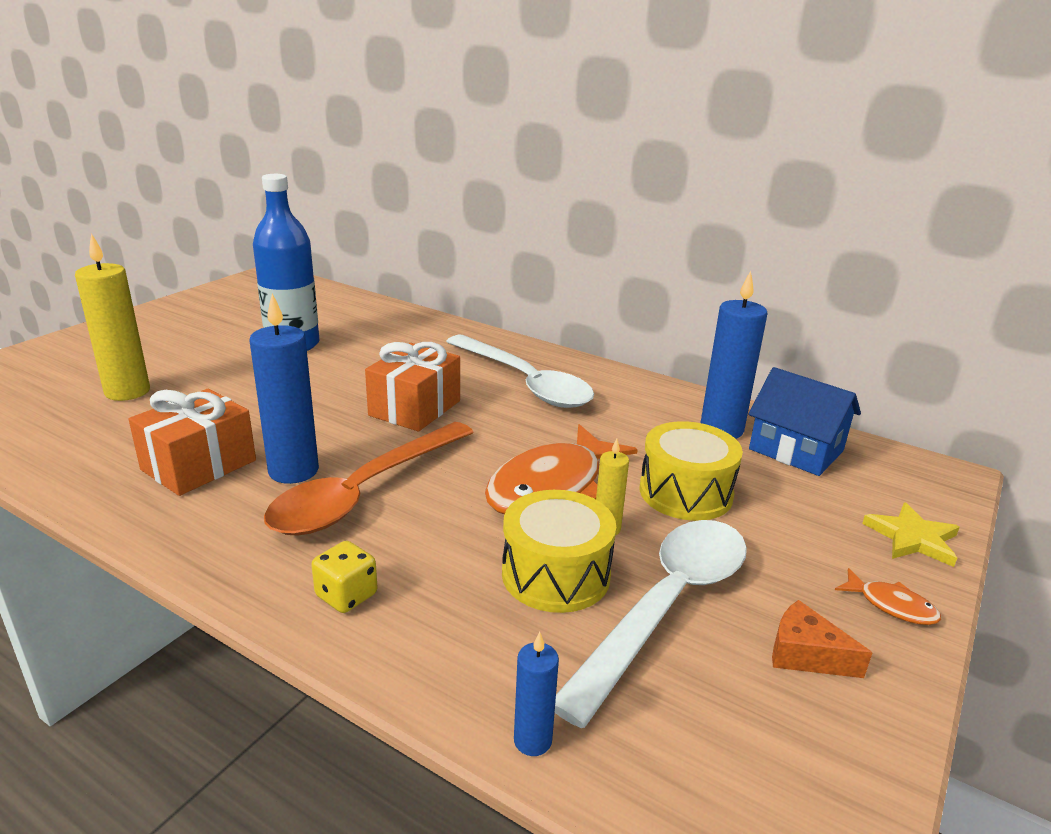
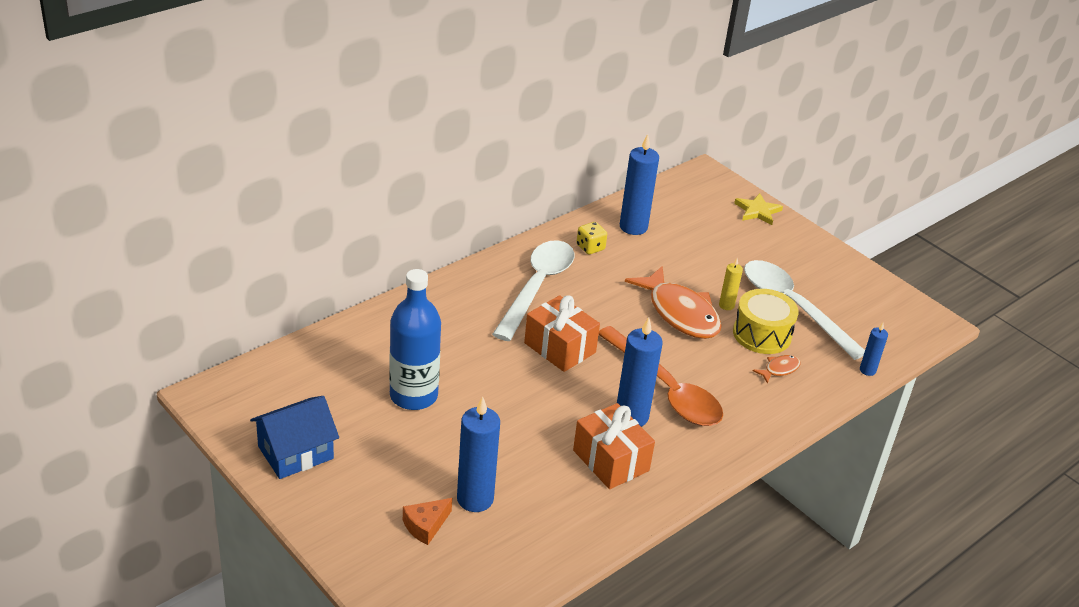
camera: 75 degrees left, 10 degrees up
(127, 391) = (475, 499): yellow candle -> blue candle
(346, 595) = (764, 410): yellow dice -> yellow dice (590, 247)
(525, 382) = (537, 287): white spoon -> white spoon turned 45 degrees counterclockwise
(685, 492) = (699, 266): yellow drum -> none
(796, 450) = (665, 210): blue house -> blue house (295, 452)
(805, 654) = (831, 279): orange cheese -> orange cheese (426, 526)
(891, 605) = (804, 241): orange fish -> orange fish (779, 369)

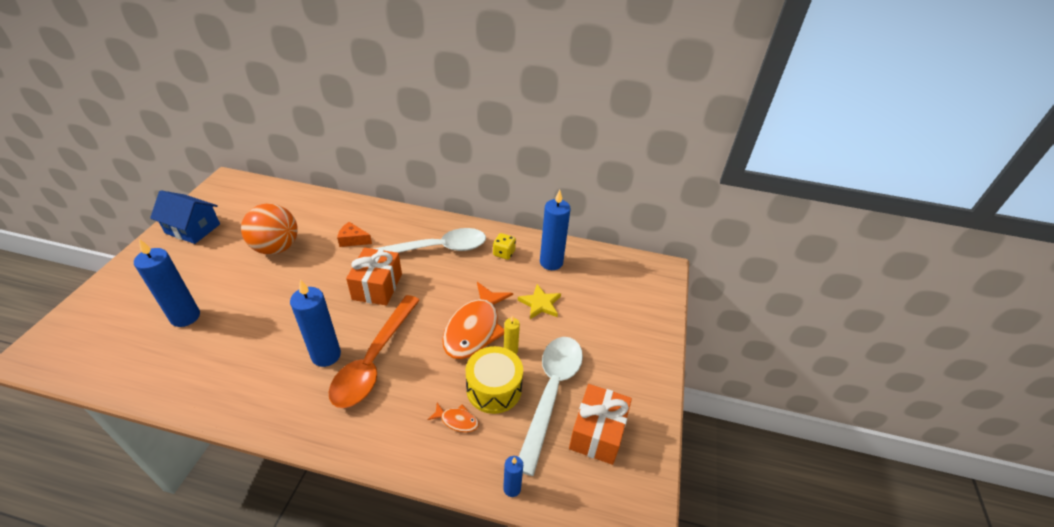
camera: 55 degrees right, 5 degrees up
(413, 396) = (276, 248): blue bottle -> orange ball
(426, 526) = (147, 307): orange cheese -> orange cheese (353, 240)
(611, 460) = (266, 366): orange gift -> orange gift (597, 433)
(757, 211) = (653, 317): yellow star -> yellow star (540, 304)

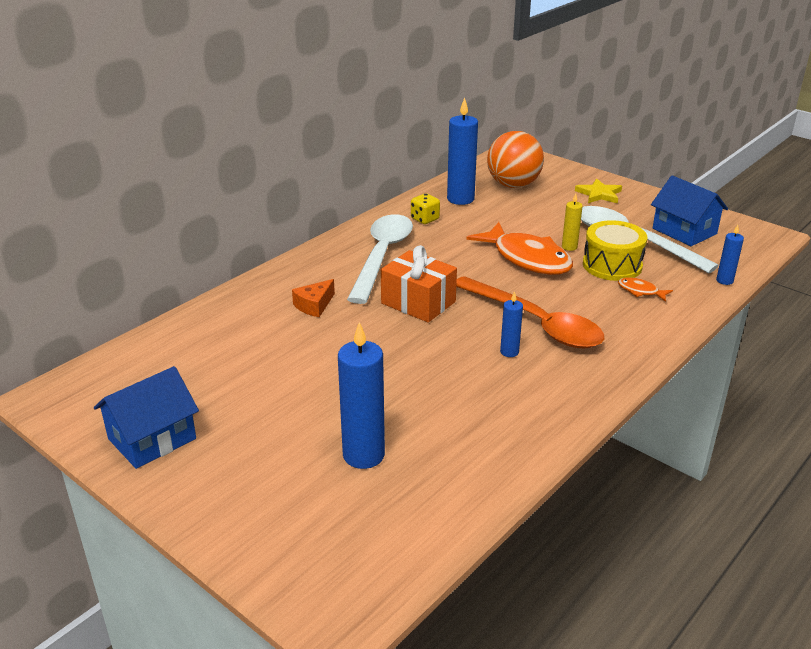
camera: 60 degrees left, 10 degrees down
(276, 248) = (275, 365): orange ball -> orange ball (513, 185)
(326, 355) = (509, 352): blue candle -> blue candle, size x0.52
(457, 420) = (640, 291): orange fish -> orange fish turned 105 degrees counterclockwise
(540, 304) = (516, 218): yellow star -> yellow star (599, 194)
(597, 433) = (684, 231): orange gift -> blue house

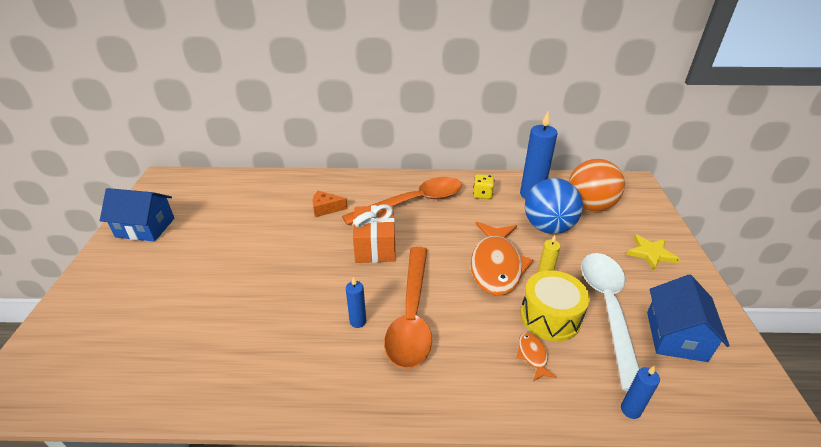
camera: 50 degrees right, 5 degrees up
(363, 455) = (178, 315): blue candle -> none
(382, 256) = (413, 202): white spoon -> orange spoon
(513, 214) = (548, 227): none -> blue ball

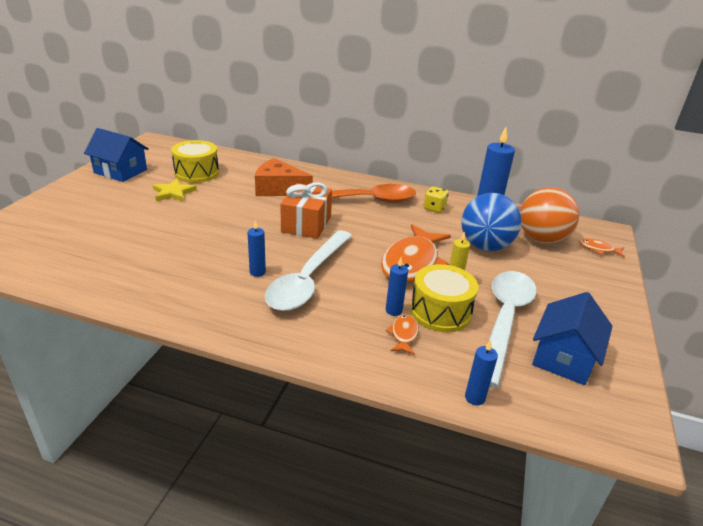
camera: 15 degrees right, 5 degrees down
(231, 209) = (196, 173): none -> yellow drum
(326, 208) = (278, 189): orange cheese -> orange cheese, size x1.73
(411, 315) = (308, 279): orange spoon -> white spoon
(509, 329) = (393, 311): none -> blue candle
(639, 204) = (598, 249): none -> orange fish
(651, 253) = (583, 289): yellow star -> yellow star (173, 193)

